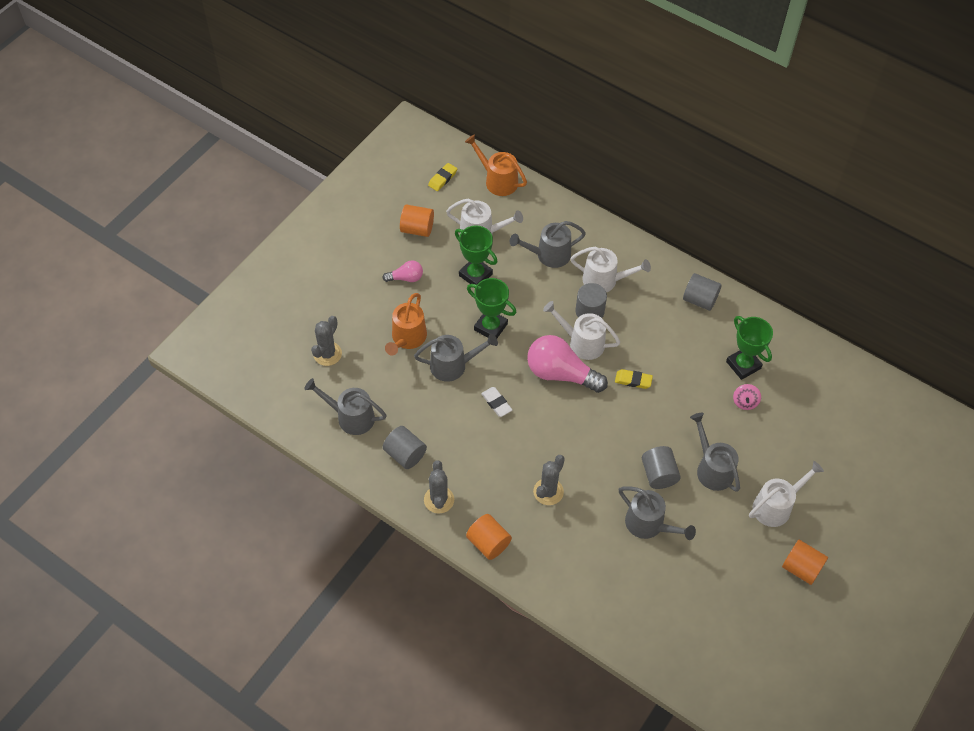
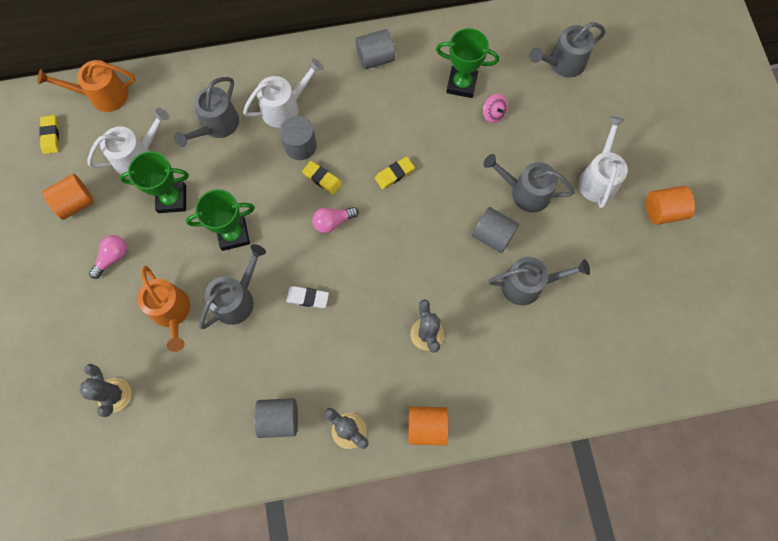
camera: 45 degrees left, 15 degrees up
(351, 417) = (197, 432): grey watering can -> grey watering can (563, 63)
(561, 374) = (333, 222): pink light bulb -> pink light bulb, size x0.51
(582, 342) = (322, 179): white watering can -> yellow eraser

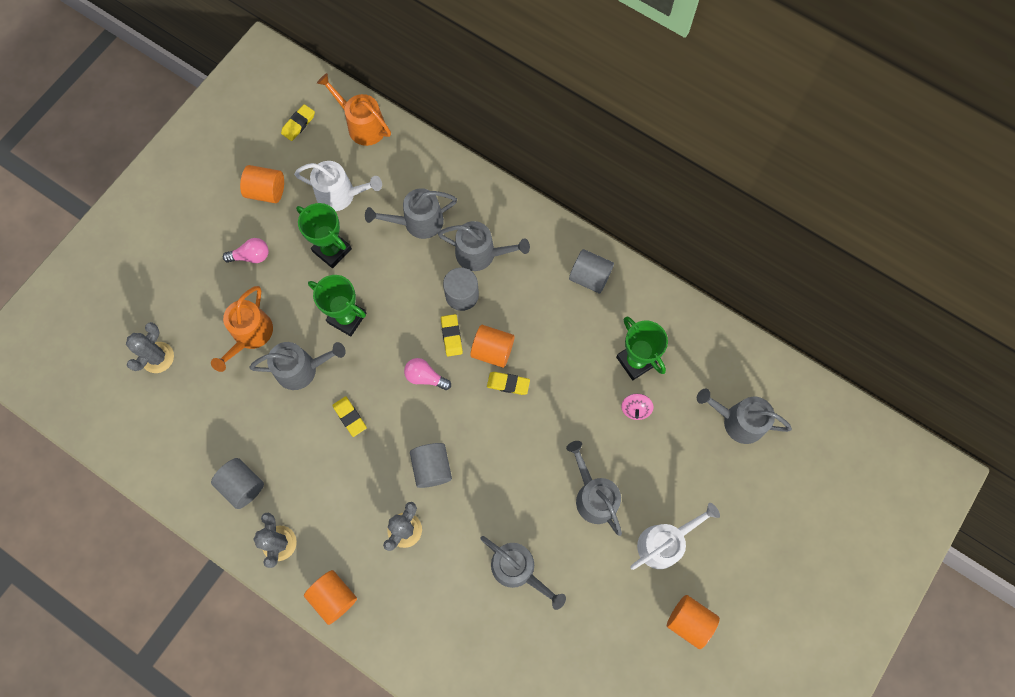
camera: 45 degrees right, 0 degrees up
(285, 107) = (481, 254): white watering can -> grey watering can
(308, 298) = (350, 417): white eraser -> yellow eraser
(361, 162) = (492, 350): none -> orange cylinder
(493, 235) = (532, 505): grey cylinder -> grey cylinder (432, 468)

